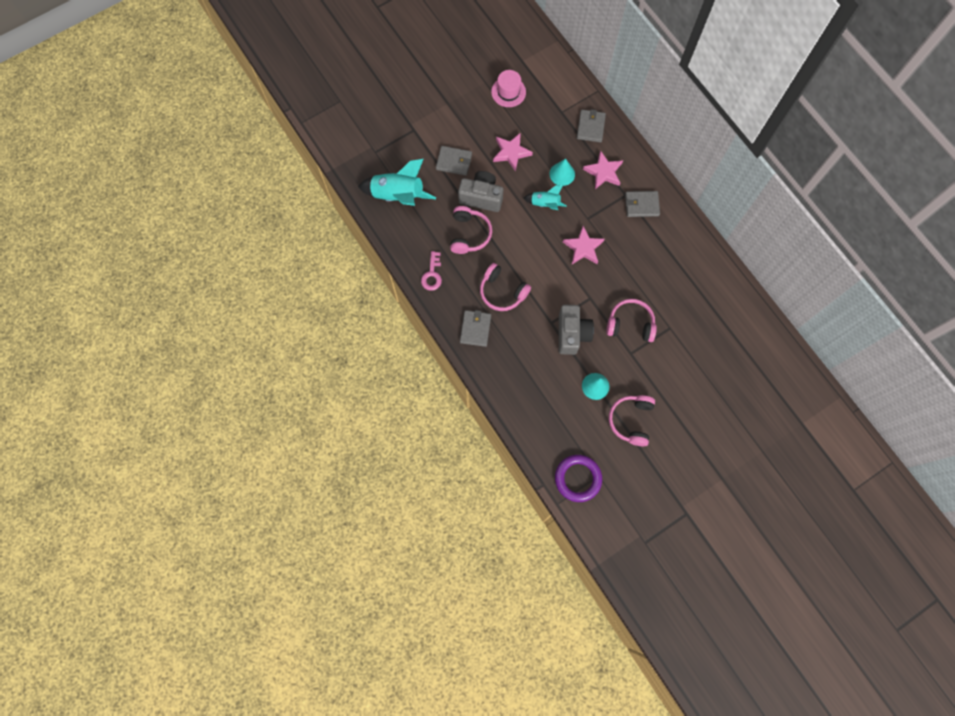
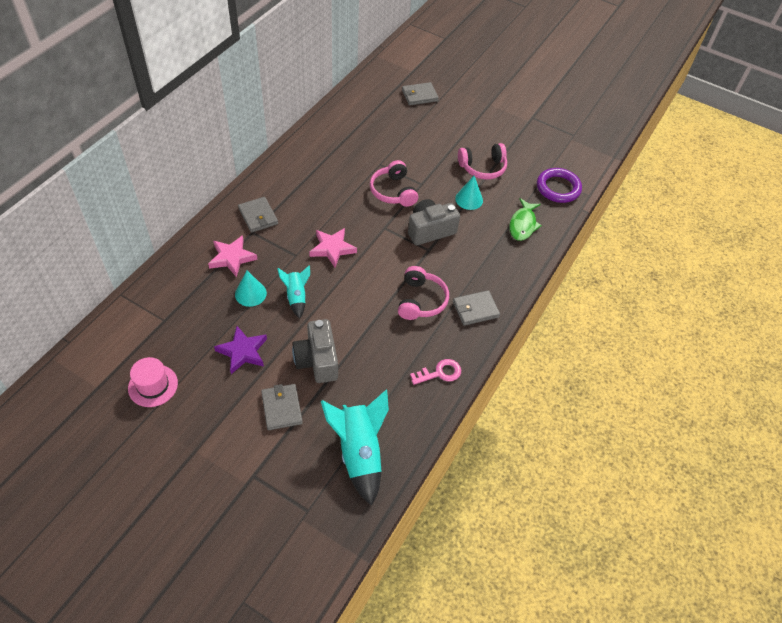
camera: 120 degrees left, 20 degrees down
(469, 234) = (370, 355): pink headphones -> none
(511, 153) = (243, 351): pink star -> purple star
(546, 418) = (523, 224): none -> green fish
(590, 127) = (176, 286): grey wallet -> grey wallet (419, 95)

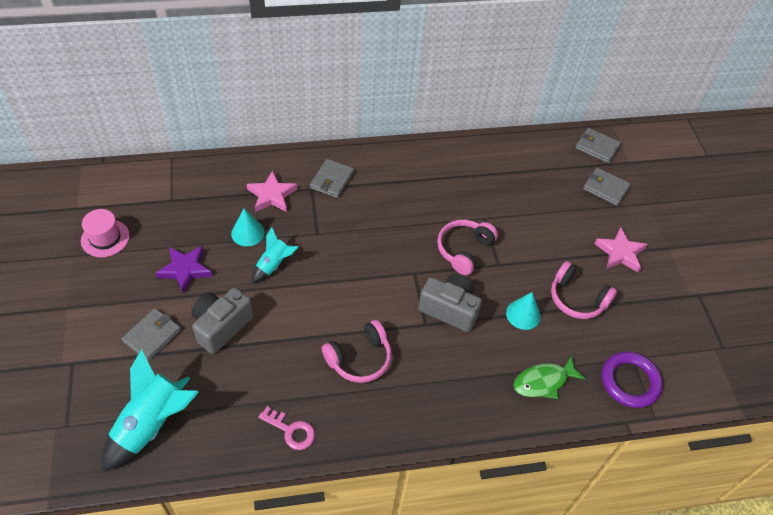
camera: 50 degrees right, 0 degrees up
(332, 249) = (350, 253): pink star -> pink star (620, 253)
(475, 309) = (393, 411): grey wallet -> grey wallet (597, 147)

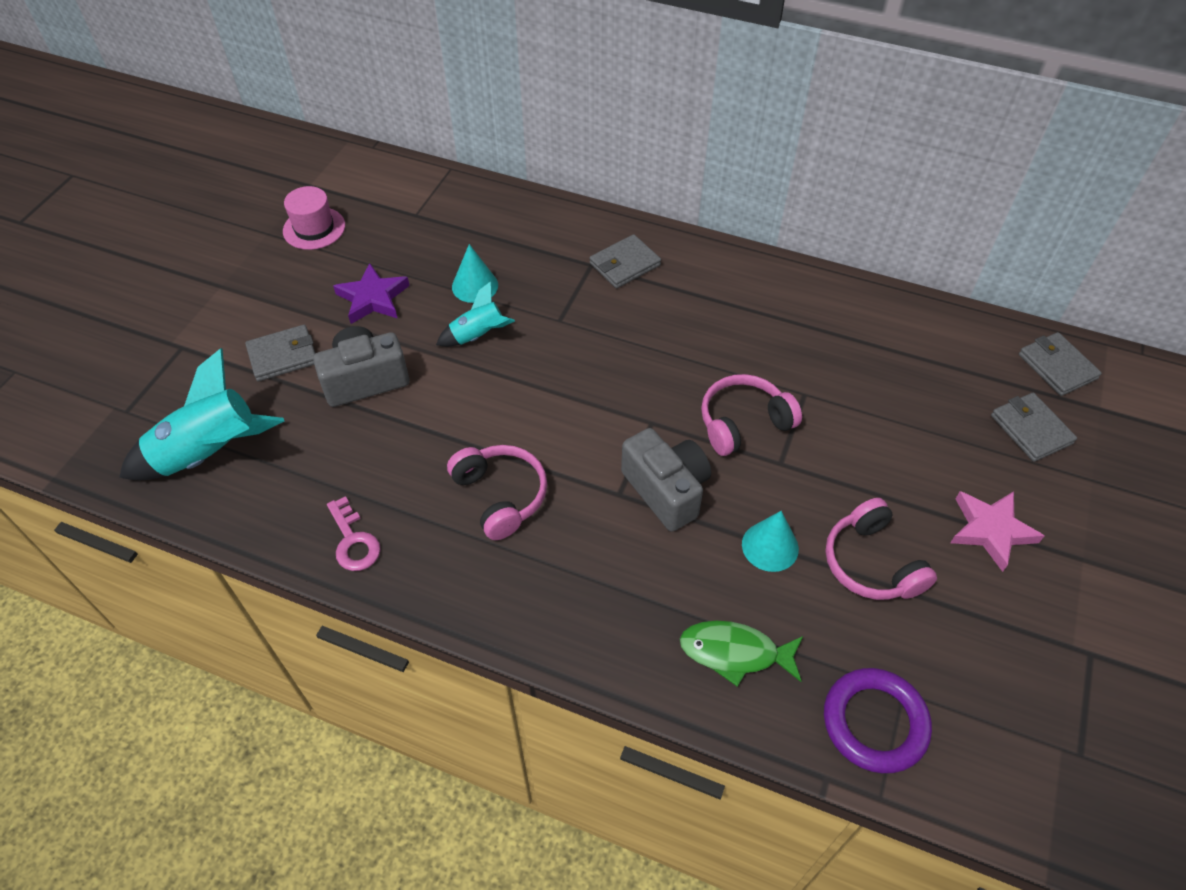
camera: 35 degrees right, 0 degrees up
(272, 195) = (536, 254): pink star -> none
(359, 358) = (500, 496): pink headphones -> pink headphones turned 120 degrees counterclockwise

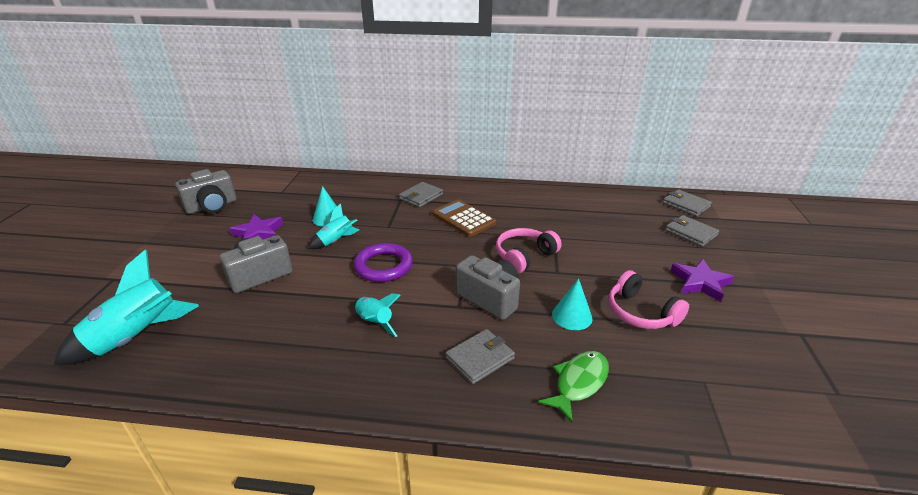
camera: 15 degrees left, 20 degrees down
(283, 356) = (195, 272): grey wallet -> grey wallet (480, 358)
(314, 228) = (212, 206): pink hat -> grey camera
(353, 541) = (264, 371): pink key -> none
(500, 496) = (374, 322): pink headphones -> turquoise rocket
(677, 326) = (463, 219): none -> brown calculator
(735, 652) = (579, 383): green fish -> green fish turned 135 degrees clockwise
(874, 722) = (697, 405): purple ring -> purple ring (383, 266)
(990, 530) = (700, 282): pink star -> purple star

